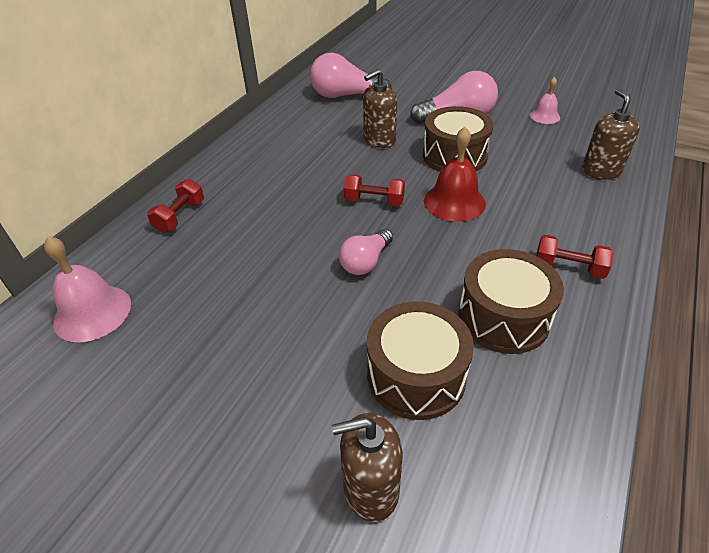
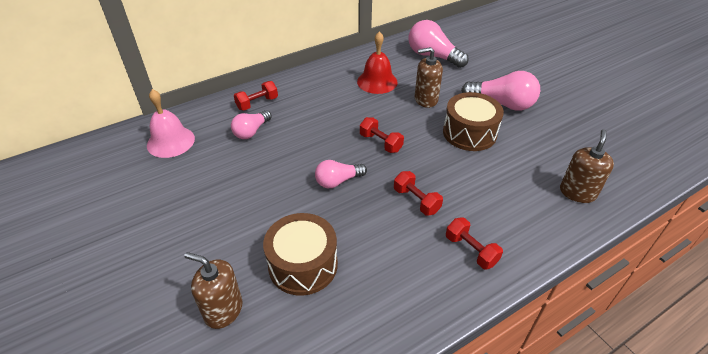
camera: 30 degrees right, 0 degrees up
(203, 252) = (251, 131): none -> pink light bulb
(454, 202) = (435, 167): red bell -> red bell (377, 81)
(469, 244) = (416, 200): none -> red dumbbell
(503, 317) = (391, 259): brown drum -> none
(544, 116) = (577, 129): pink bell -> none

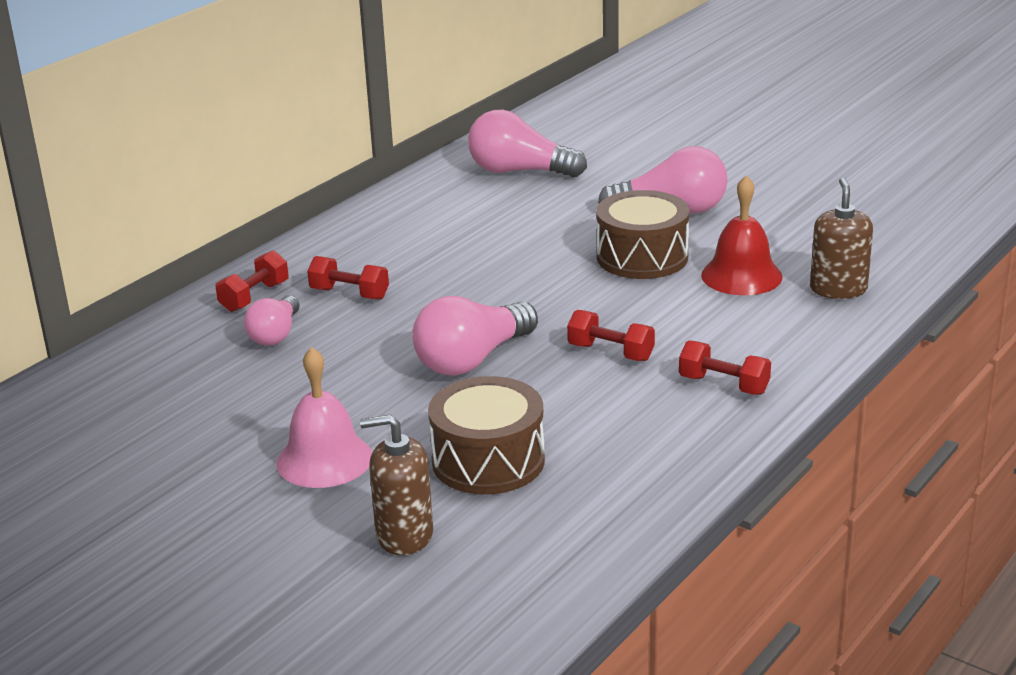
camera: 20 degrees left, 15 degrees down
(171, 142) = (138, 379): pink bell -> pink bell (324, 459)
(338, 181) = (472, 359): pink light bulb -> pink light bulb, size x1.61
(377, 81) = (446, 224): red bell -> red bell (741, 275)
(380, 143) = (508, 299): red dumbbell -> red dumbbell (349, 294)
(426, 99) = (545, 231): brown soap dispenser -> none

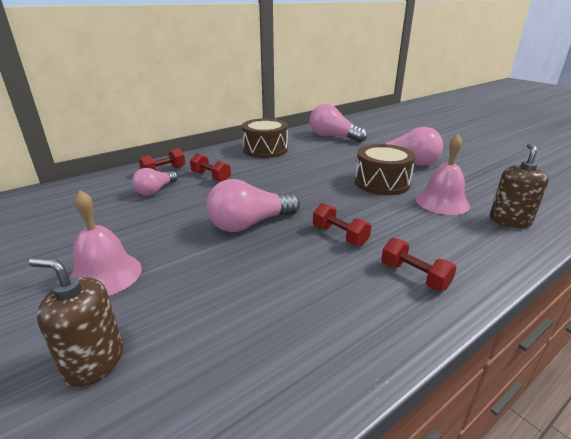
camera: 15 degrees right, 0 degrees up
(488, 461) = (209, 303): brown drum -> brown drum (265, 150)
(741, 275) = (442, 202): red bell -> pink bell

